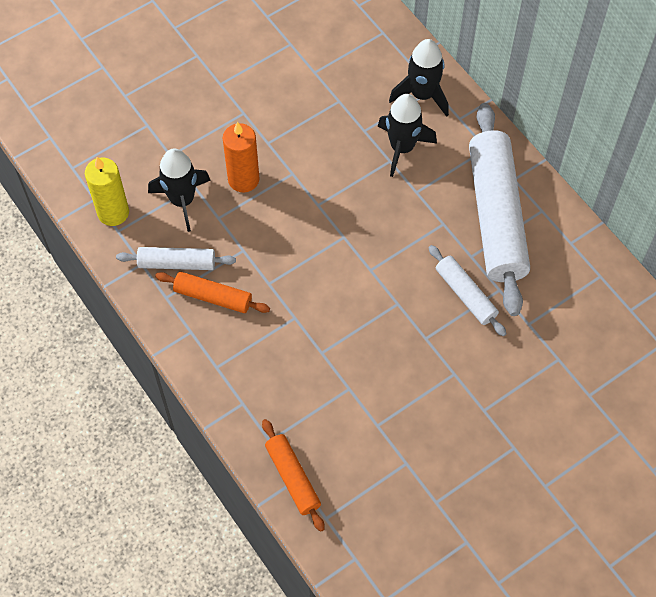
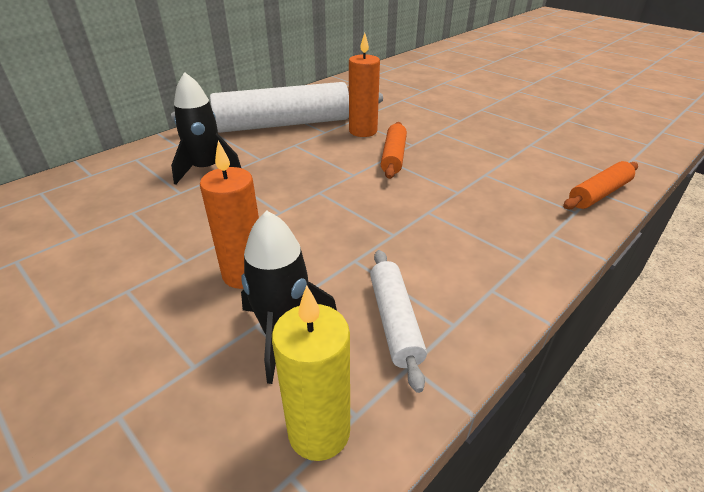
camera: 100 degrees left, 25 degrees down
(213, 297) = (432, 276): orange rolling pin -> orange rolling pin (393, 157)
(422, 95) = (141, 163): black rocket -> none
(465, 294) = (363, 131): white rolling pin -> orange candle

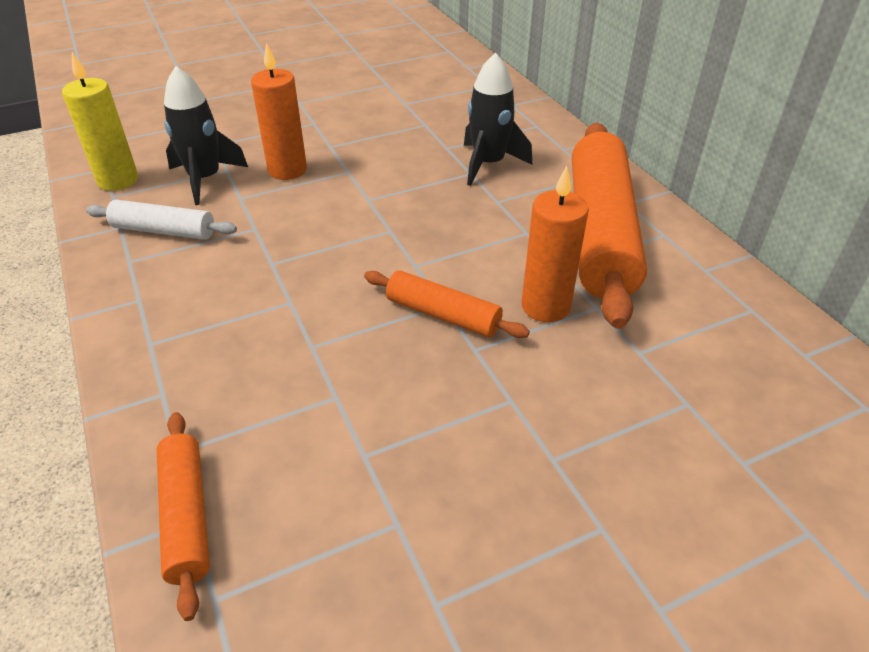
camera: 110 degrees right, 5 degrees up
(283, 124) = (600, 232): white rolling pin -> orange rolling pin

